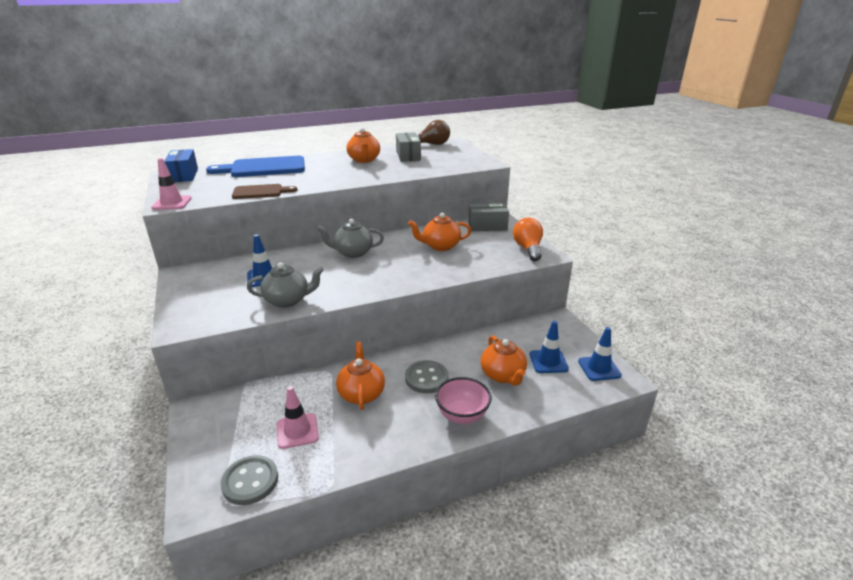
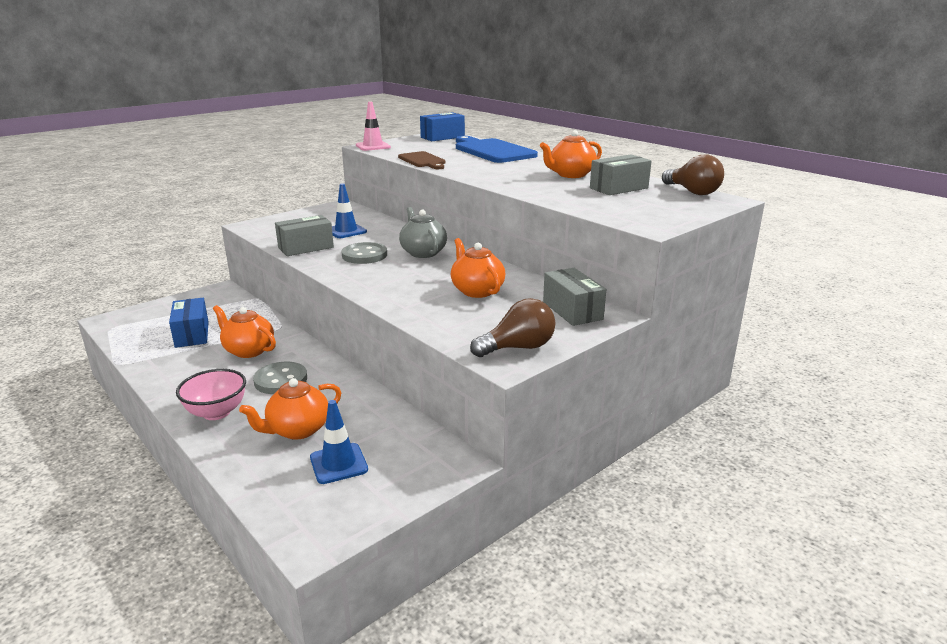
camera: 70 degrees right, 5 degrees down
(250, 481) = (132, 331): grey button -> grey button (364, 255)
(288, 300) = (306, 247): grey teapot -> grey box
(297, 431) = (192, 334): pink traffic cone -> blue box
(361, 393) = (248, 350): orange teapot -> orange teapot turned 120 degrees counterclockwise
(528, 249) = (518, 348): orange light bulb -> brown light bulb
(599, 368) = (335, 515): blue traffic cone -> none

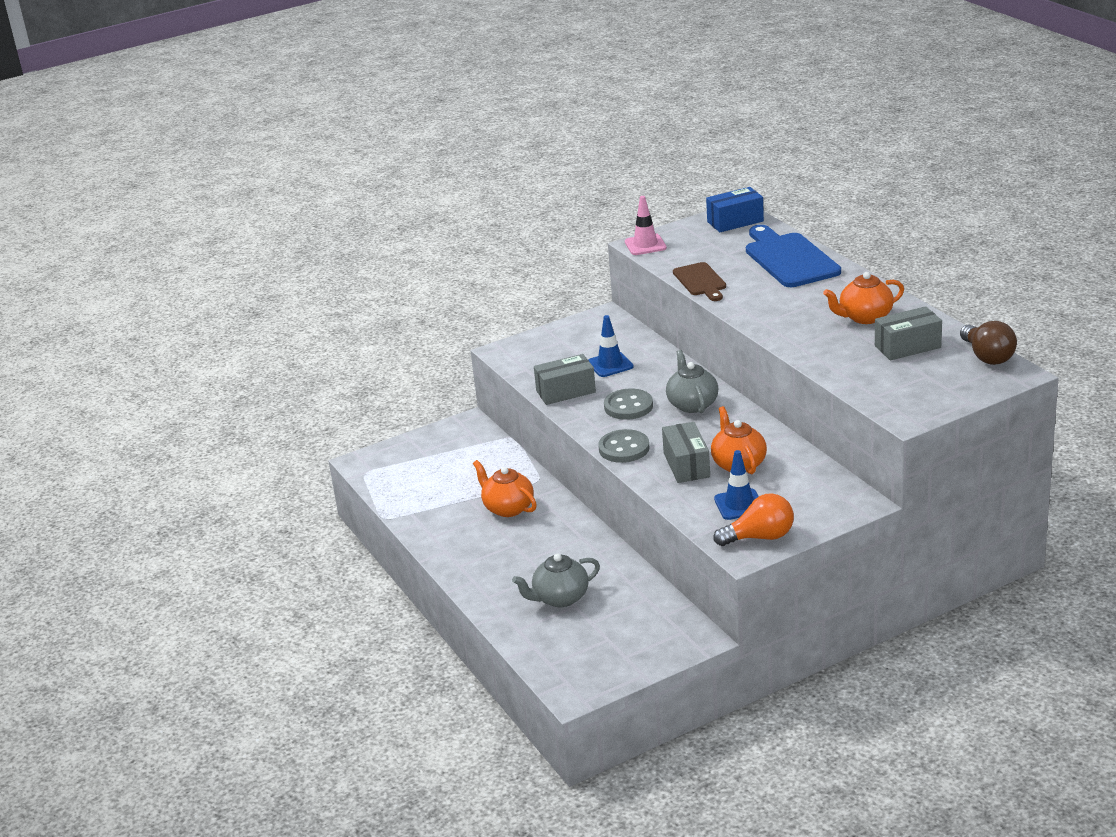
camera: 15 degrees right, 5 degrees up
(192, 334) = (448, 484): blue box -> none
(216, 412) = (486, 576): pink bowl -> none
(281, 380) = (542, 545): grey button -> grey button (624, 448)
(297, 430) = (560, 598): orange teapot -> grey teapot
(338, 463) = (596, 632): blue traffic cone -> blue traffic cone (739, 505)
(518, 348) = (760, 537): brown light bulb -> orange light bulb
(572, 310) = (827, 495): grey box -> grey box (686, 465)

